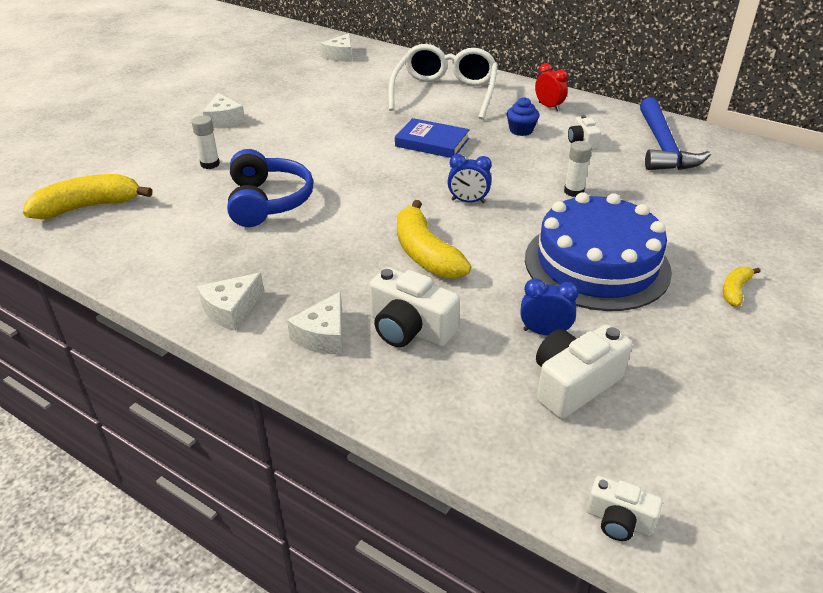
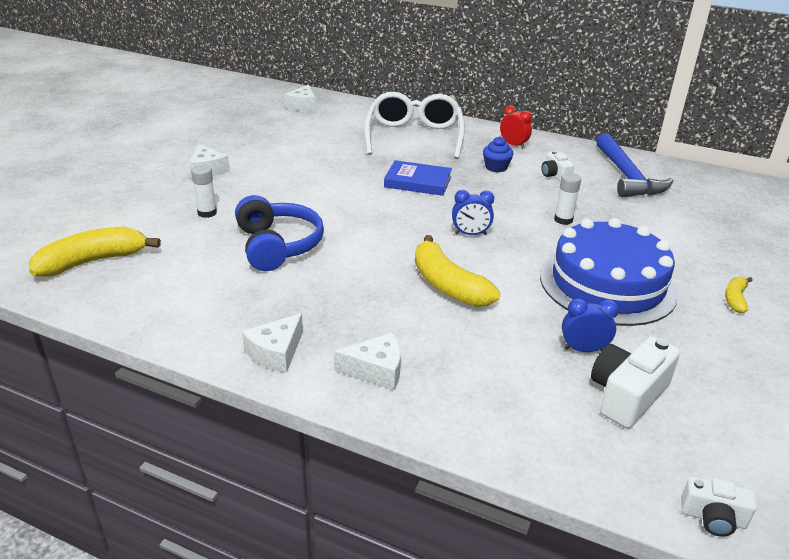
camera: 10 degrees left, 5 degrees down
(323, 335) = (376, 370): white cheese -> white cheese turned 105 degrees counterclockwise
(409, 329) = (457, 357): white camera -> none

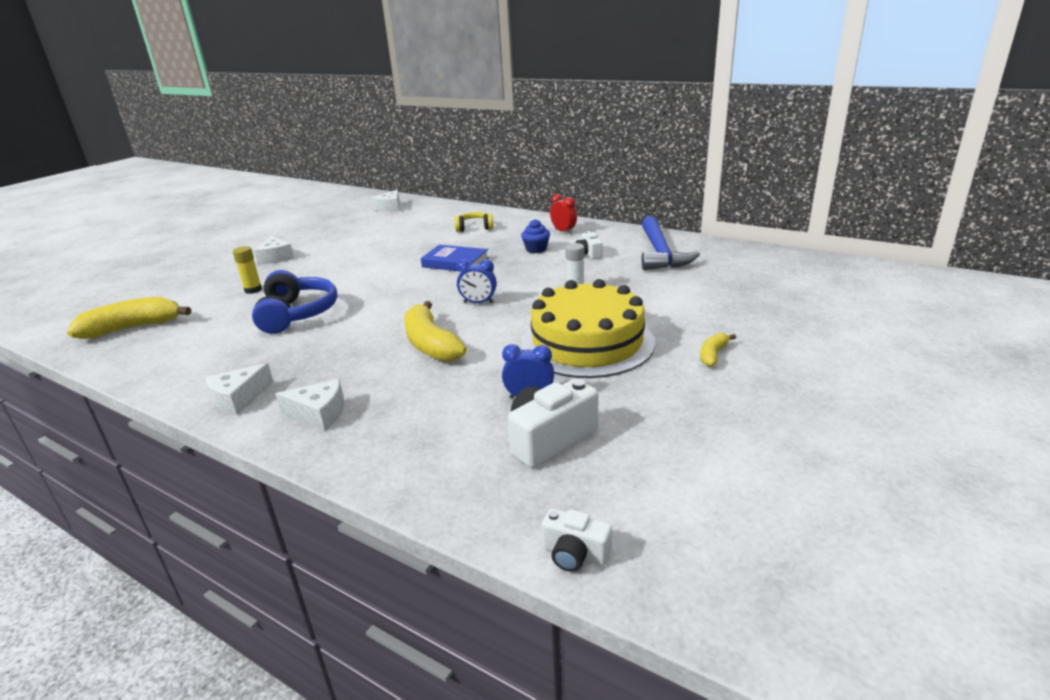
camera: 10 degrees right, 5 degrees down
(207, 213) = (253, 290): white glue stick -> yellow glue stick
(414, 137) = (474, 228): white glasses -> yellow headphones
(607, 284) = (587, 342): blue cake -> yellow cake

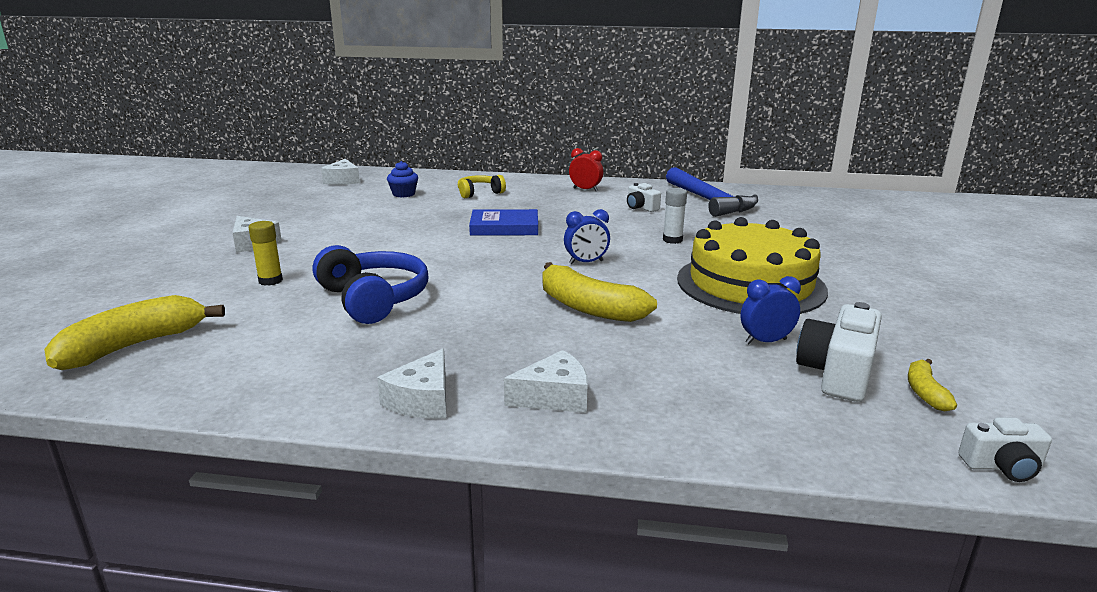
camera: 25 degrees left, 5 degrees down
(536, 249) = (579, 208): blue cupcake -> blue cupcake (403, 194)
(713, 355) = (876, 279): yellow banana -> yellow banana (925, 392)

